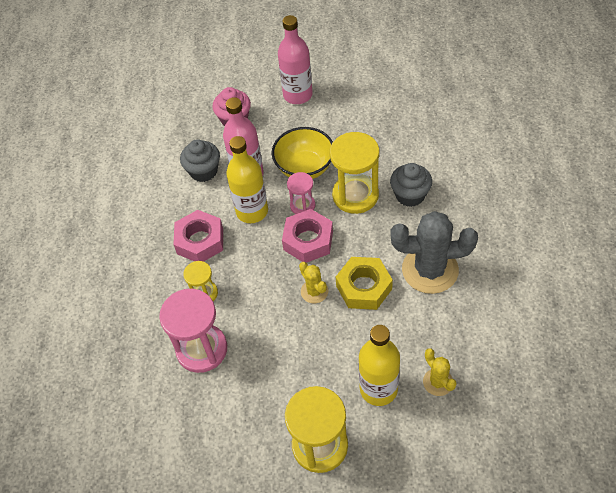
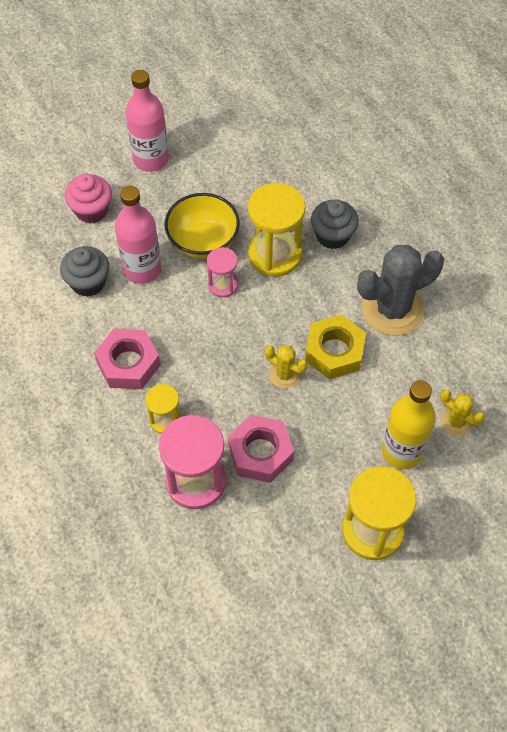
camera: 30 degrees left, 5 degrees up
(252, 211) = (170, 310): yellow bottle -> none
(308, 240) = (249, 322): pink nut -> pink nut (260, 453)

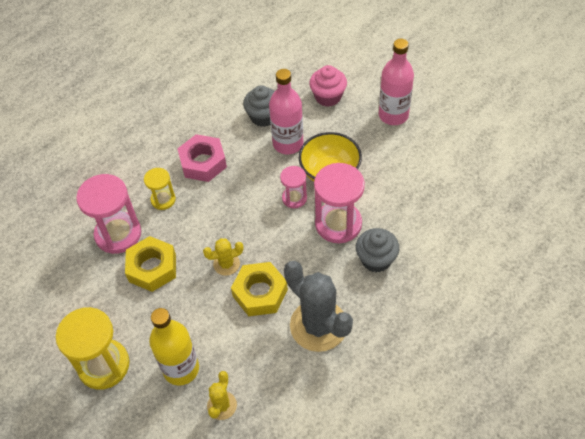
camera: 75 degrees right, 5 degrees down
(260, 453) = (152, 268): pink nut -> yellow nut
(275, 254) = (338, 224): yellow hourglass -> pink hourglass
(285, 374) = (226, 264): yellow cactus -> yellow cactus turned 60 degrees clockwise

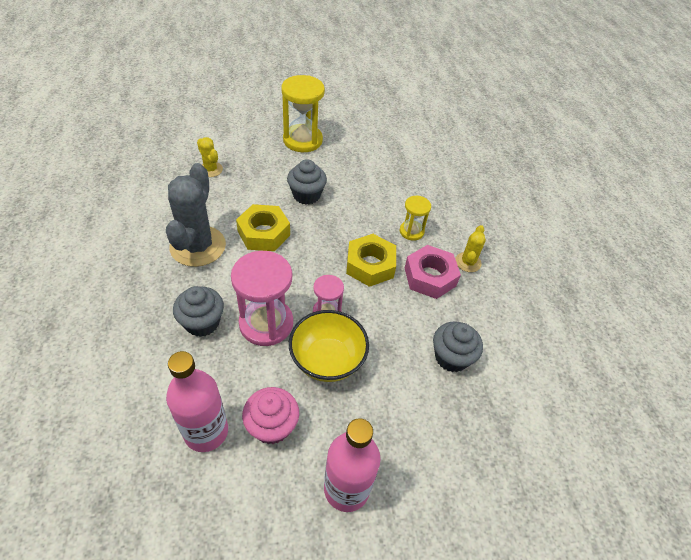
camera: 120 degrees right, 5 degrees down
(118, 234) = (401, 193): pink hourglass -> none
(152, 268) = (351, 194): yellow nut -> yellow nut (370, 265)
(181, 369) = (258, 167): yellow bottle -> none
(185, 299) = (306, 195): none -> grey cupcake
(226, 264) = (310, 231): yellow cactus -> yellow cactus (468, 262)
(288, 144) = (396, 352): pink bottle -> pink bottle (206, 431)
(318, 325) = (198, 246): grey cactus -> grey cactus turned 75 degrees counterclockwise
(328, 97) = (433, 440): pink cupcake -> pink cupcake (272, 426)

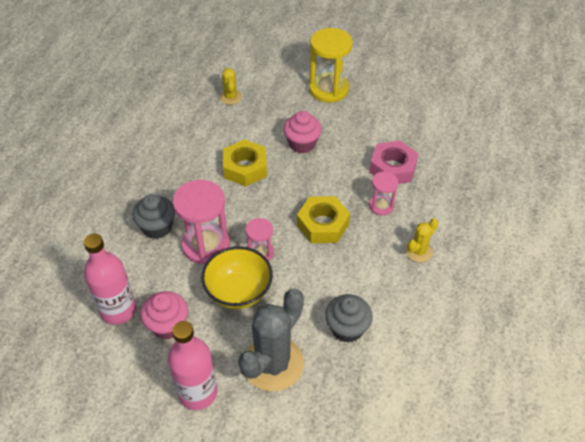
camera: 30 degrees right, 0 degrees up
(198, 246) = (185, 163): grey cactus -> grey cactus (273, 363)
(306, 195) = (302, 144): grey cupcake -> pink cupcake
(411, 231) = (381, 206): yellow hourglass -> pink hourglass
(430, 277) = (372, 252): pink nut -> pink nut (392, 168)

